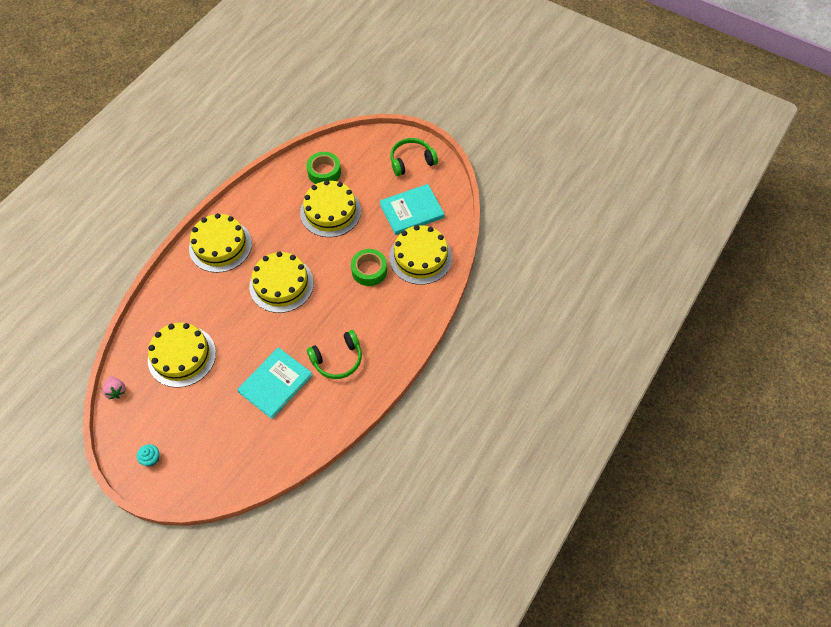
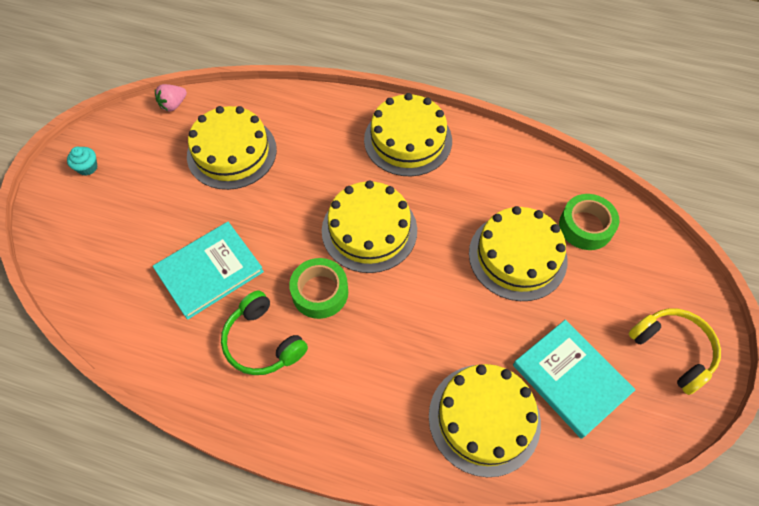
camera: 75 degrees right, 0 degrees up
(275, 384) = (209, 271): turquoise book -> turquoise book turned 60 degrees counterclockwise
(369, 270) = (431, 343): green tape -> green tape (320, 292)
(411, 161) = (672, 350): green headphones -> yellow headphones

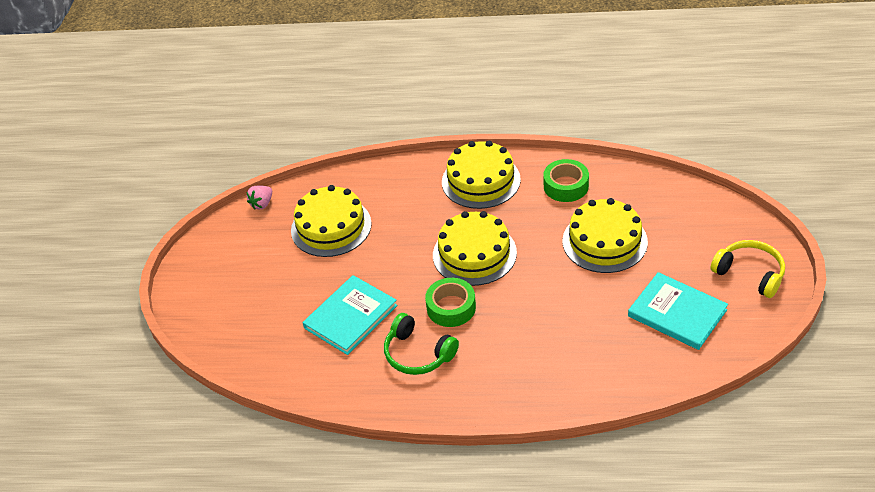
camera: 10 degrees left, 15 degrees down
(87, 167) = (207, 269): turquoise cupcake -> none
(484, 419) = (618, 357): yellow cake -> none
(585, 226) = (652, 206): green tape -> green tape (566, 186)

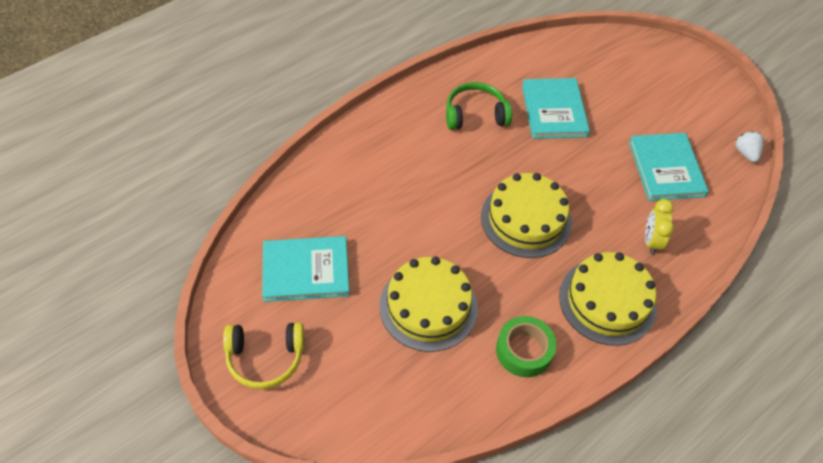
camera: 130 degrees right, 10 degrees up
(262, 204) = (745, 153): pink strawberry -> white strawberry
(331, 227) = (666, 169): yellow cake -> turquoise book
(407, 193) = (651, 241): none -> yellow clock
(451, 307) = (491, 162): green tape -> none

